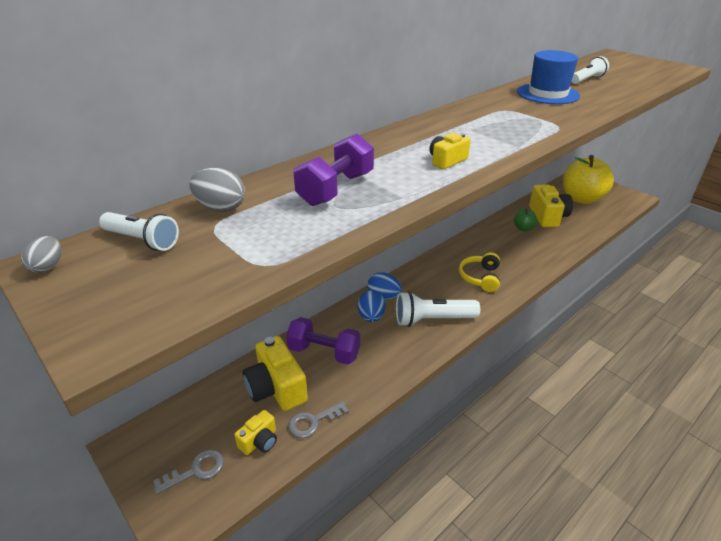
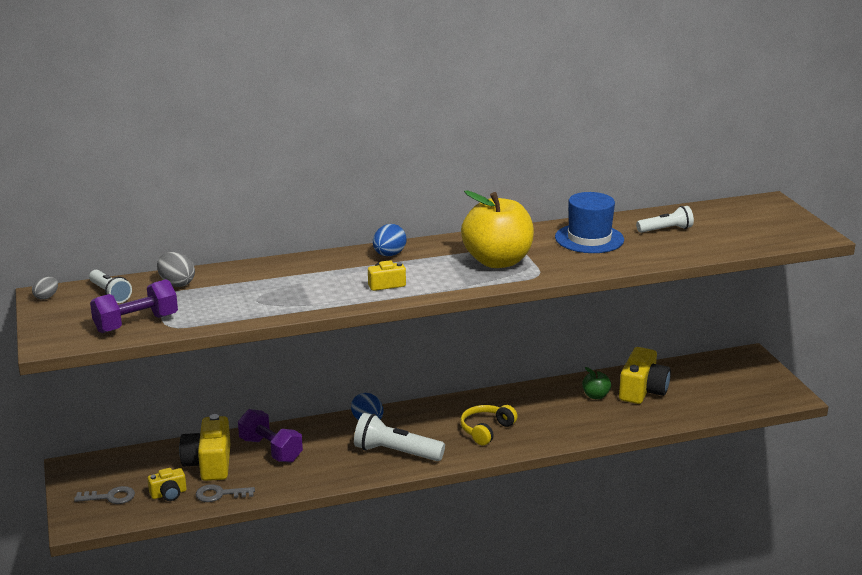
camera: 25 degrees right, 10 degrees down
(336, 189) = (270, 288): purple dumbbell -> purple dumbbell (136, 323)
(371, 317) = (339, 434): blue egg -> blue egg (389, 255)
(581, 199) = (715, 381): yellow apple -> yellow apple (497, 261)

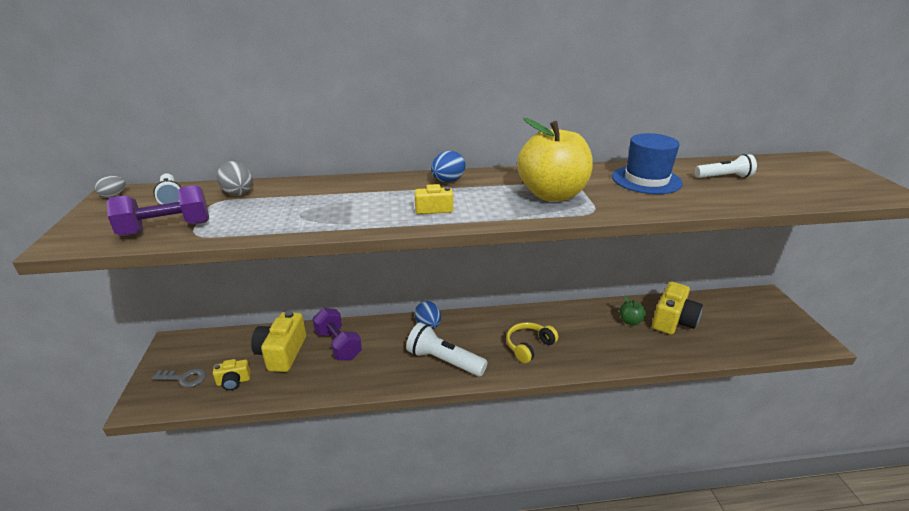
camera: 10 degrees right, 5 degrees up
(220, 494) = (276, 388): grey key -> none

